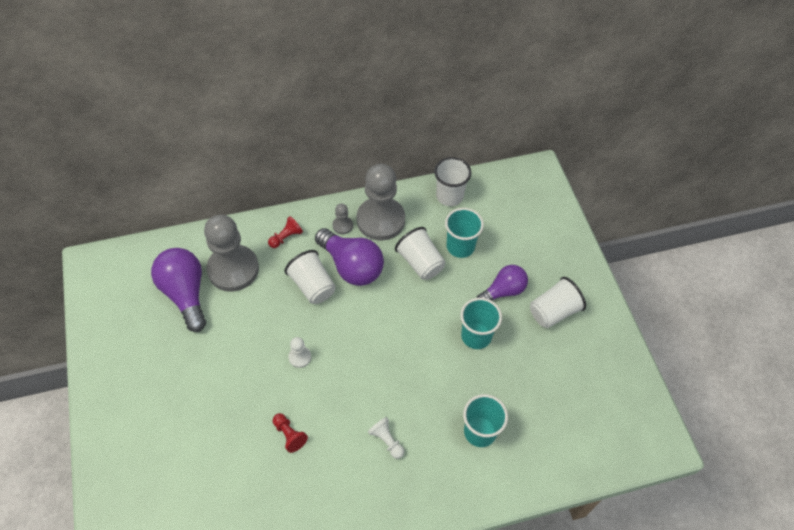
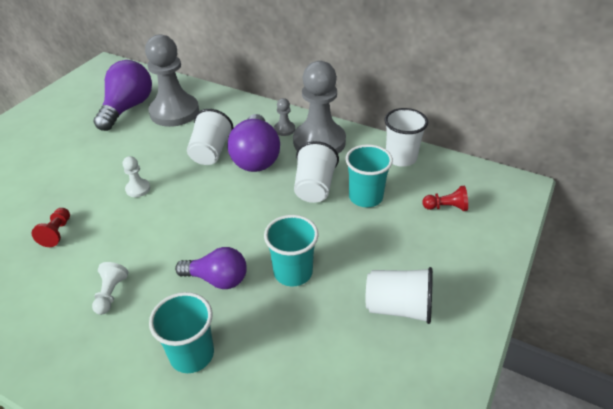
camera: 45 degrees right, 15 degrees down
(286, 237) = (234, 114): red pawn -> red pawn (446, 207)
(503, 291) = (365, 255): purple light bulb -> purple light bulb (217, 279)

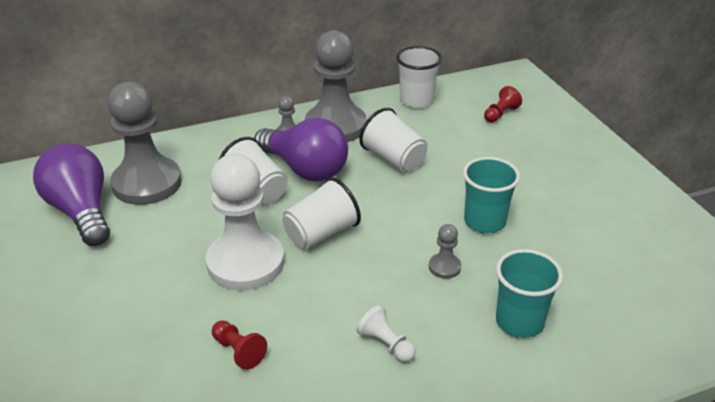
camera: 50 degrees left, 5 degrees down
(138, 189) = (245, 263): white pawn -> white pawn, size x2.40
(217, 279) = (444, 267): purple light bulb -> grey pawn
(365, 197) = (441, 141): turquoise cup -> none
(398, 307) = (578, 191): white cup -> white cup (321, 234)

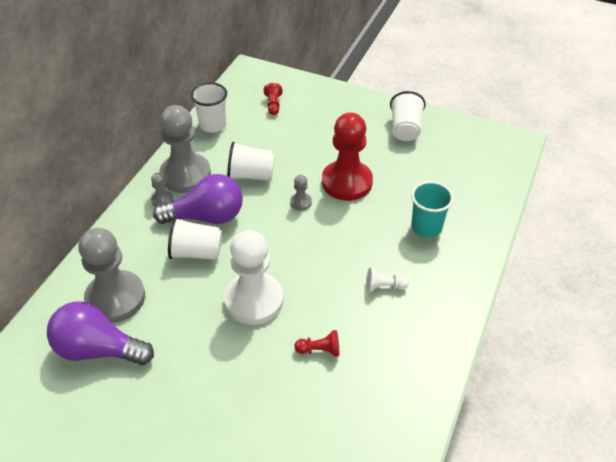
camera: 45 degrees left, 10 degrees up
(321, 234) = (272, 251): white cup -> white cup (405, 129)
(444, 267) = (359, 223): grey pawn -> grey pawn (301, 202)
(484, 222) = (347, 182): turquoise cup -> red pawn

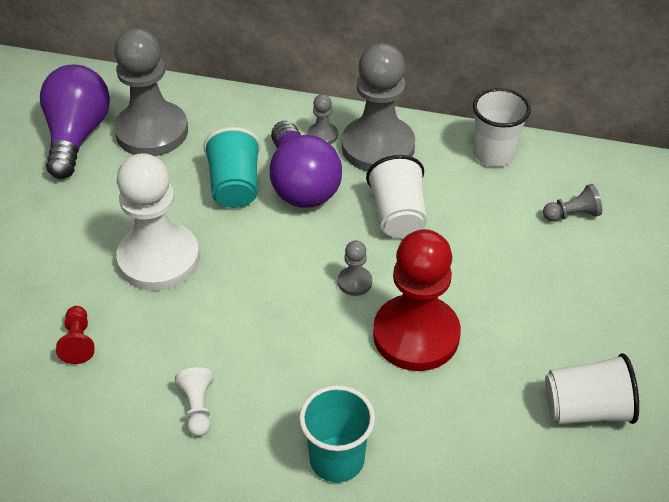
camera: 80 degrees right, 0 degrees up
(196, 252) = (235, 186): white cup -> turquoise cup
(273, 105) = (572, 214): red pawn -> grey pawn

